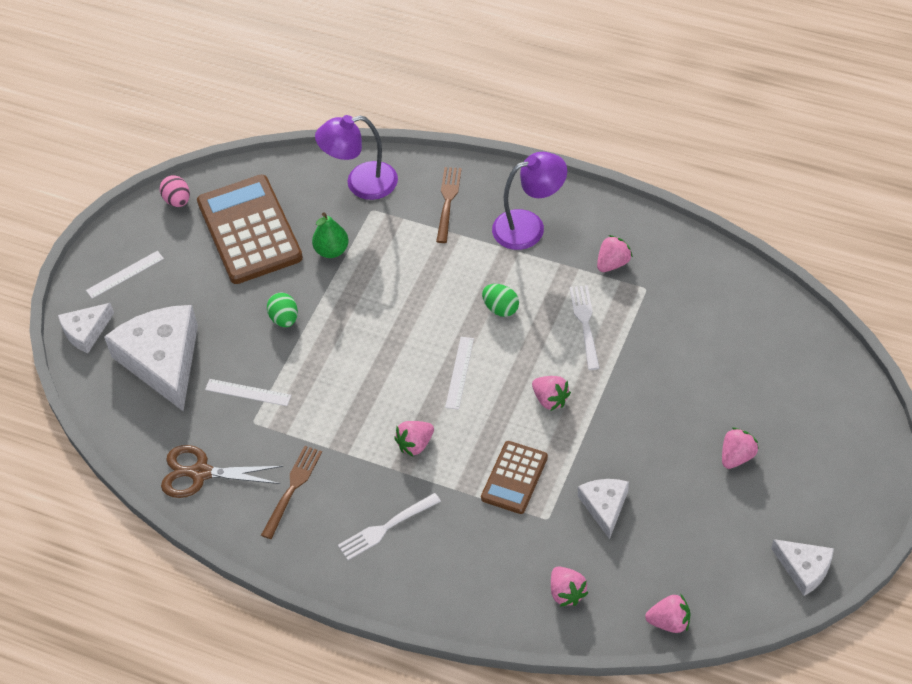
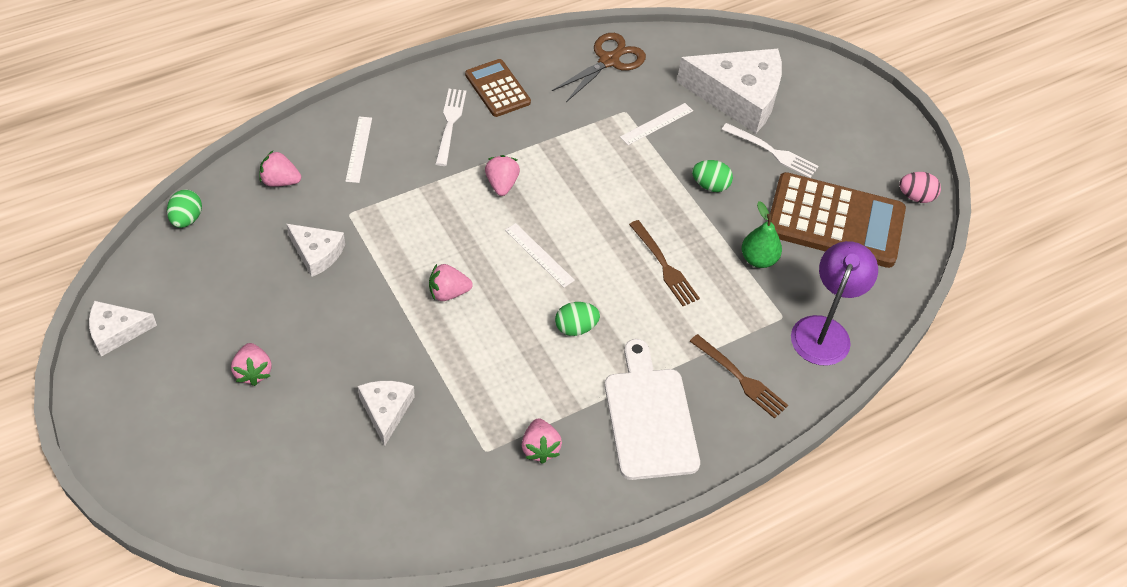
camera: 120 degrees right, 0 degrees up
(86, 332) = (812, 72): white cheese -> white cheese (386, 410)
(125, 274) = (855, 122): white ruler -> white ruler (359, 149)
(292, 488) = (541, 97): brown fork -> brown fork (664, 266)
(514, 478) = (405, 219): brown calculator -> brown calculator (497, 89)
(529, 226) = (649, 418): purple lamp -> white cutting board
(585, 324) = (496, 374): white fork -> white fork (772, 152)
(669, 622) = (186, 219): pink strawberry -> green egg

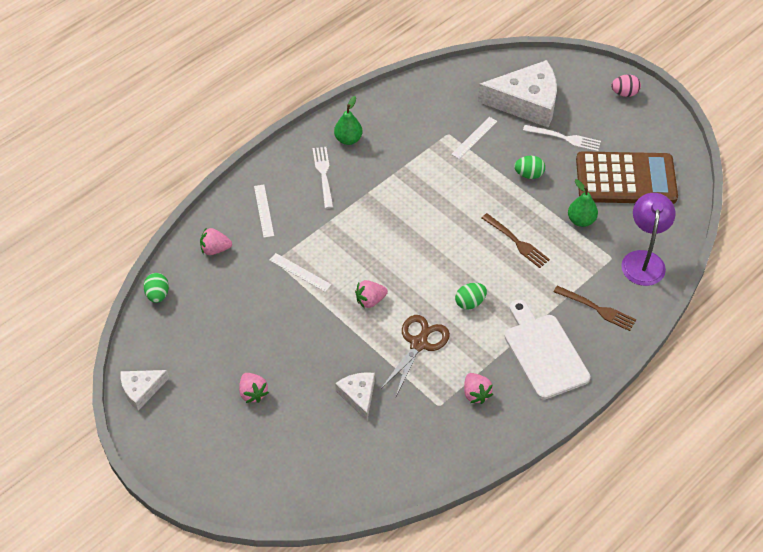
camera: 10 degrees left, 0 degrees up
(317, 253) = (264, 296): white cheese -> none
(497, 89) = (348, 139): brown calculator -> green pear
(501, 184) = (378, 211): pink strawberry -> none
(539, 255) = (425, 256): white ruler -> white ruler (300, 272)
(609, 61) = (422, 98): brown scissors -> brown scissors (419, 344)
(915, 197) = (676, 147): pink egg -> pink egg (624, 93)

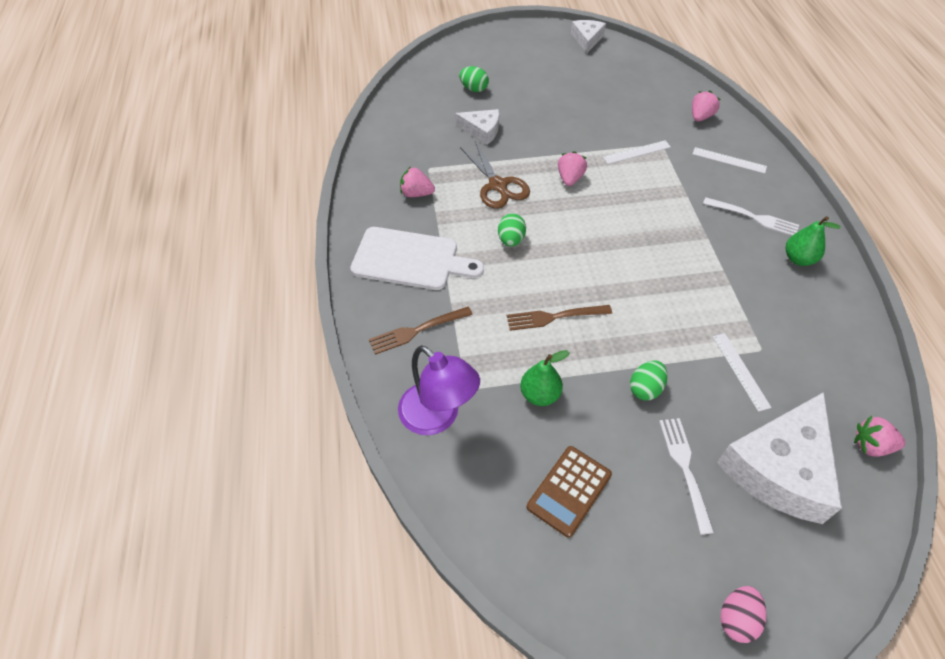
camera: 125 degrees right, 0 degrees up
(157, 295) = (672, 73): green egg -> green egg (474, 89)
(253, 393) = (536, 83): pink strawberry -> pink strawberry (871, 445)
(564, 138) = (685, 469): white fork -> white fork turned 120 degrees clockwise
(625, 179) = (569, 491): brown calculator -> brown calculator, size x0.55

